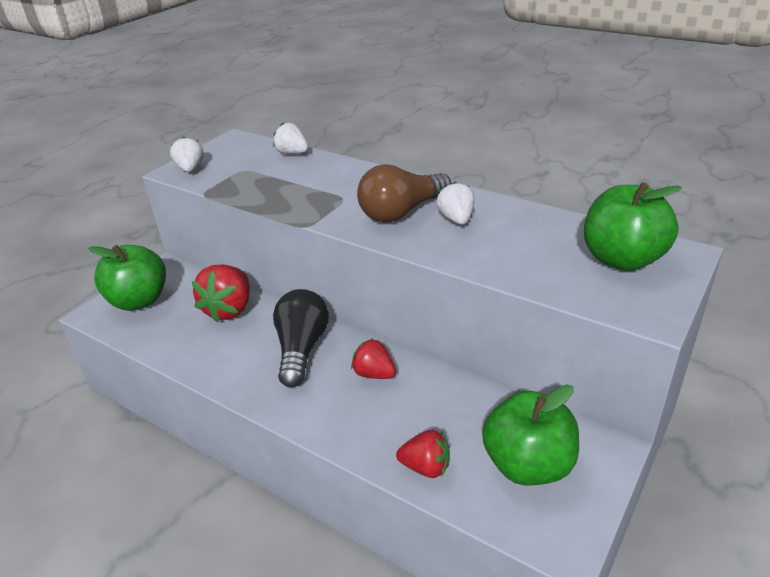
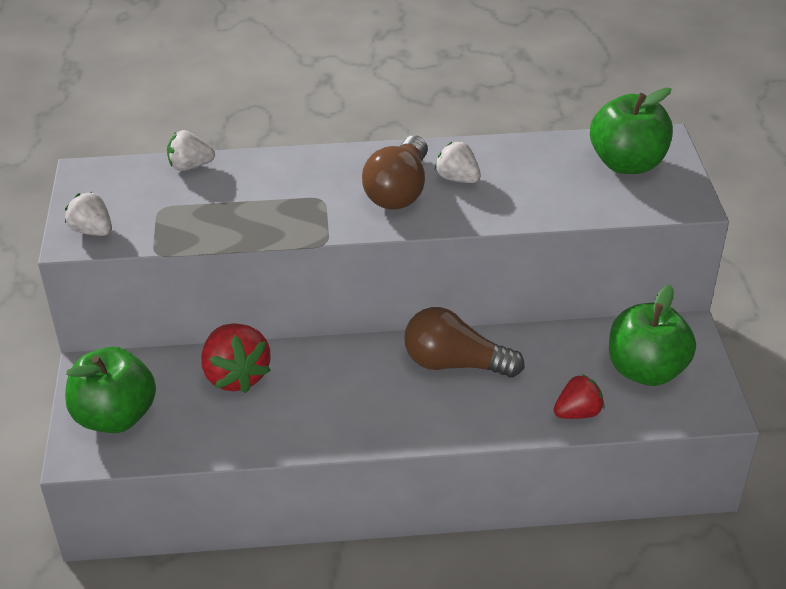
camera: 40 degrees left, 5 degrees up
(301, 349) = (362, 376): black light bulb -> none
(374, 374) = (455, 364): red strawberry -> brown light bulb

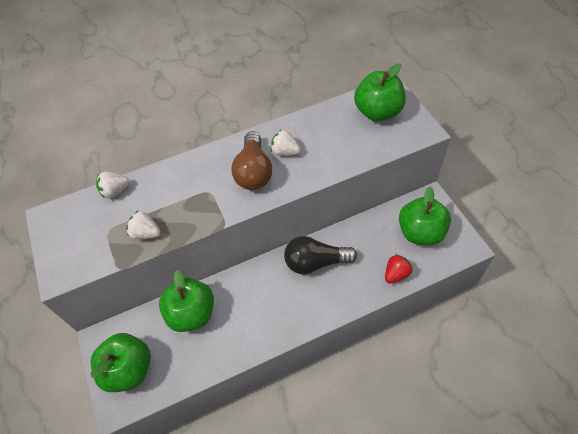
camera: 15 degrees left, 15 degrees up
(92, 231) = (69, 263): white strawberry -> white strawberry (146, 233)
(236, 376) = (192, 313): red strawberry -> green apple
(455, 364) = (315, 262): brown light bulb -> black light bulb

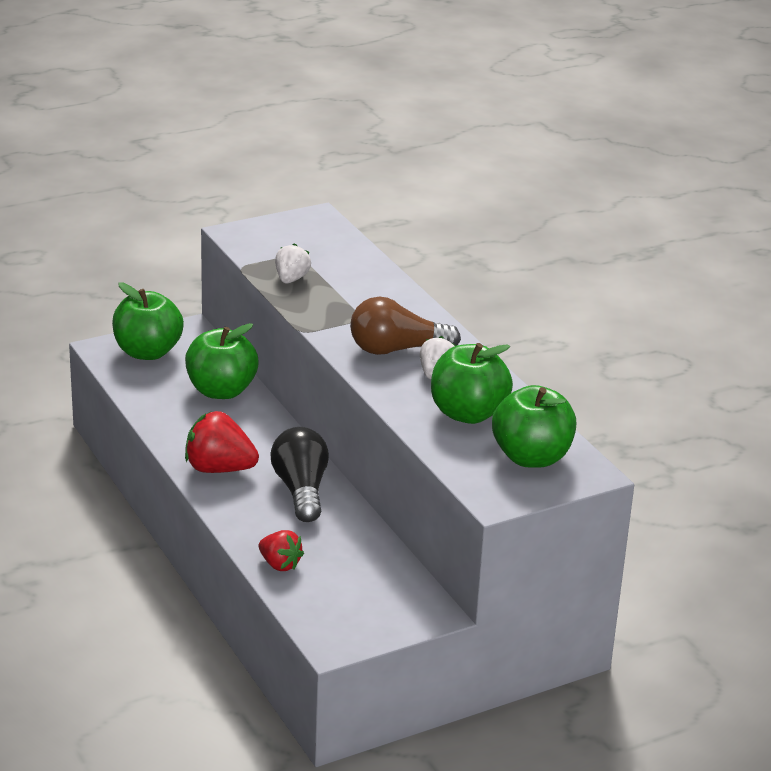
camera: 80 degrees right, 25 degrees down
(115, 191) = (358, 254): white strawberry -> none
(291, 312) = (219, 469): none -> red strawberry
(420, 233) = (359, 595): green apple -> green apple (468, 413)

